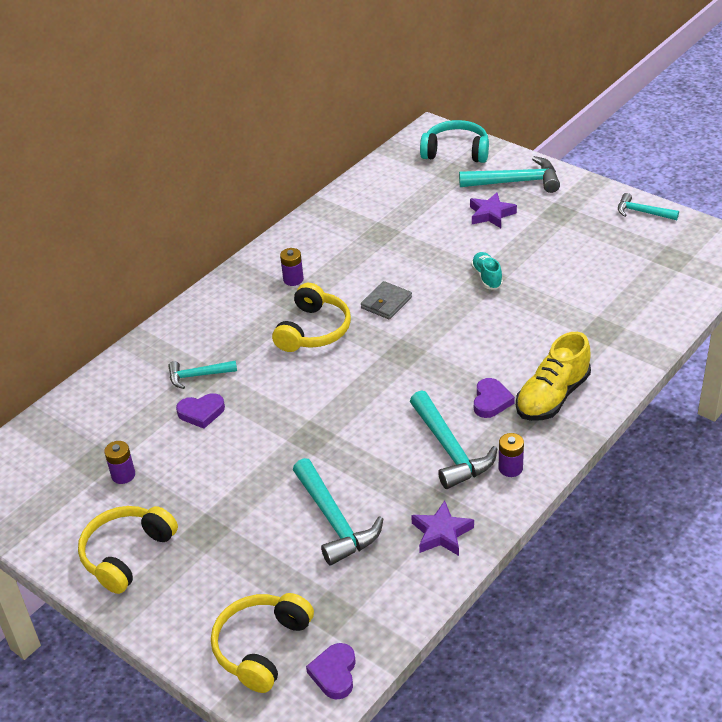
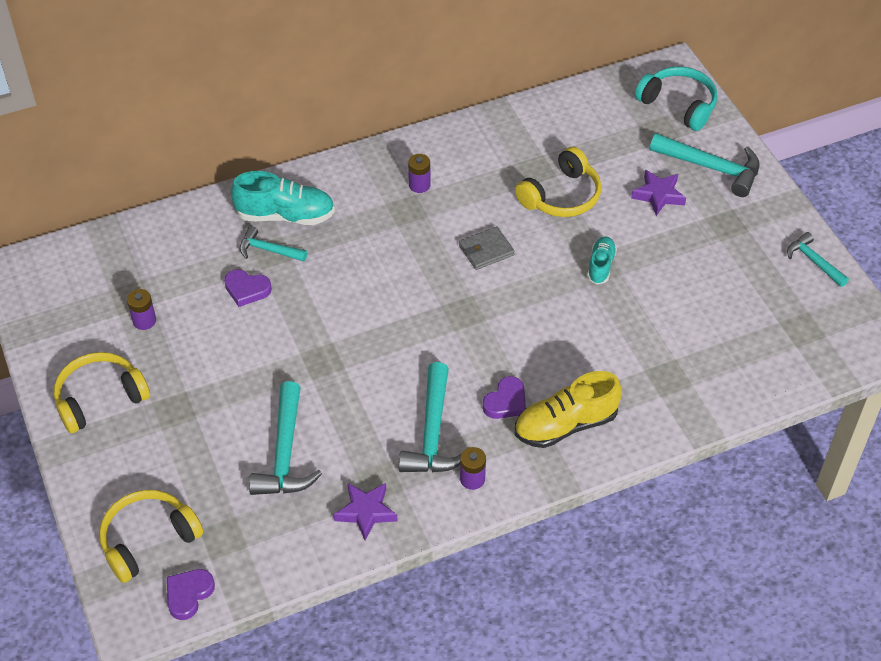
camera: 25 degrees right, 10 degrees up
(193, 345) = (285, 215): none -> turquoise shoe
(314, 330) = (400, 250): yellow headphones -> yellow headphones (561, 196)

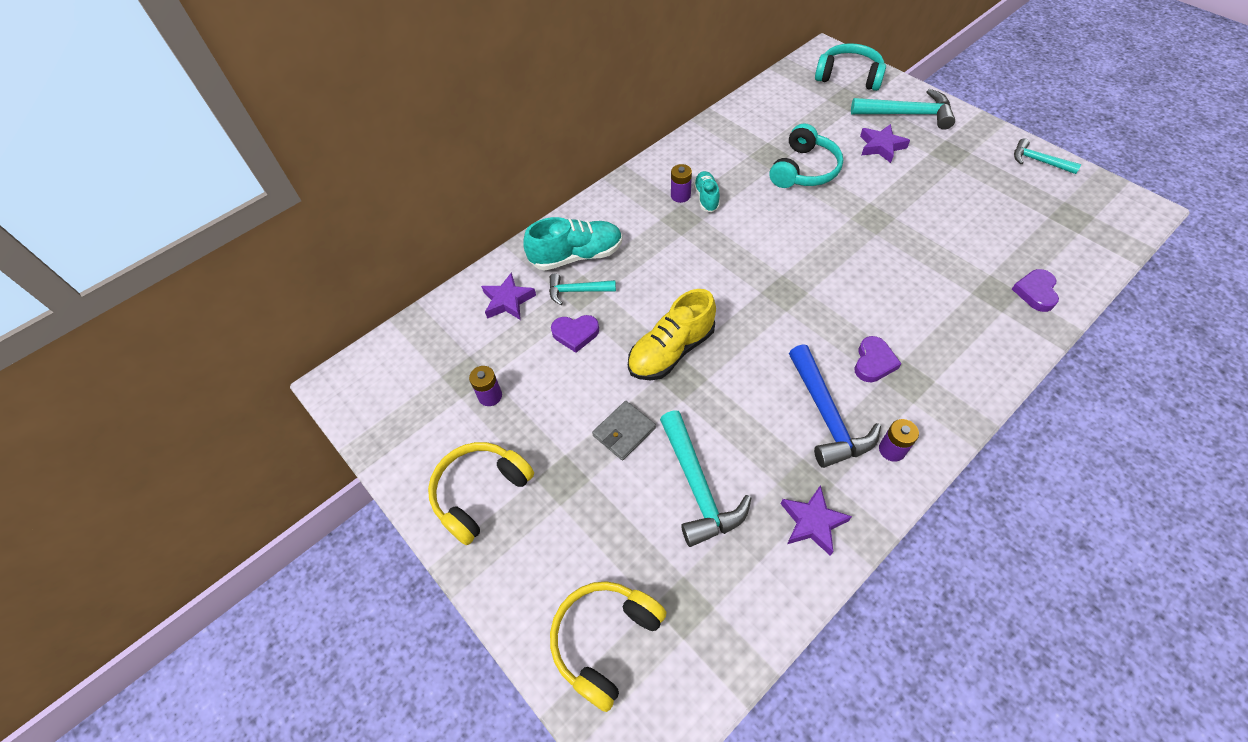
camera: 15 degrees left, 5 degrees up
(188, 594) = (681, 693): purple heart -> purple heart (1035, 292)
(200, 239) = (508, 301): none -> purple star
(433, 433) = (826, 415): turquoise hammer -> blue hammer
(486, 250) = (770, 232): grey wallet -> grey wallet (624, 432)
(561, 196) = (804, 170): yellow headphones -> turquoise headphones
(565, 425) = (940, 366): yellow shoe -> yellow shoe (671, 350)
(600, 266) = (874, 216): turquoise shoe -> turquoise shoe (706, 197)

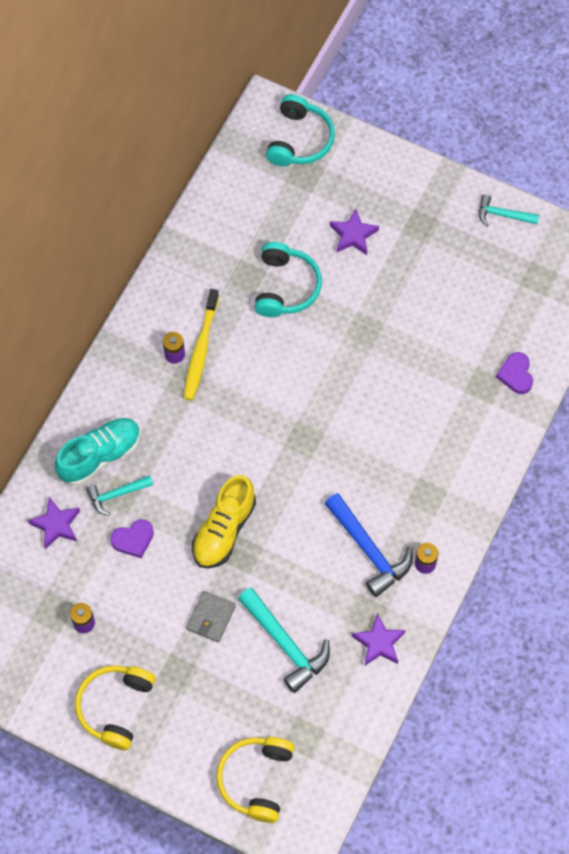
camera: 25 degrees left, 10 degrees up
(706, 197) = (201, 350): turquoise shoe -> yellow toothbrush
(849, 76) = (300, 140): turquoise headphones -> turquoise headphones turned 105 degrees clockwise
(873, 362) = (395, 488): purple heart -> none
(907, 114) = (370, 182): turquoise hammer -> none

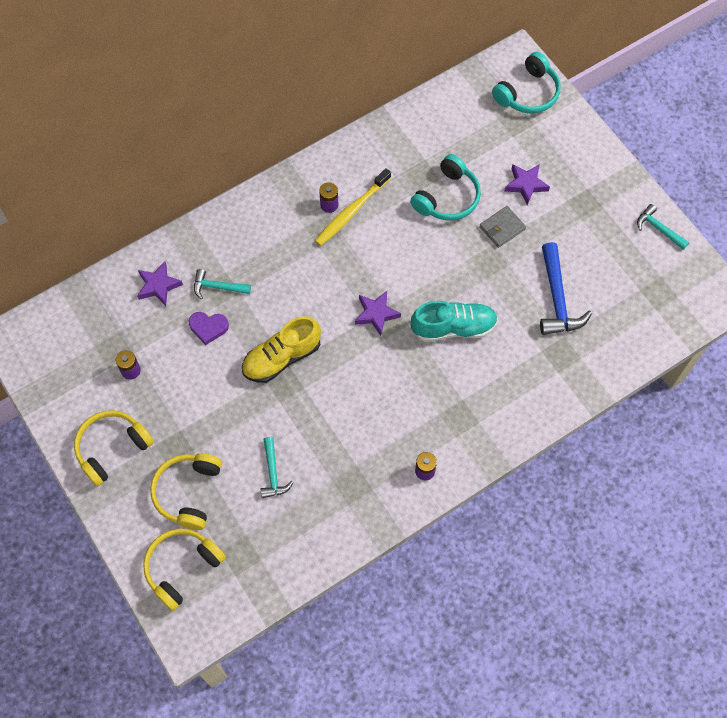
camera: 30 degrees right, 0 degrees up
(100, 456) = (224, 251): turquoise shoe -> turquoise shoe (453, 328)
(211, 617) = (228, 420): grey wallet -> grey wallet (502, 228)
(216, 707) = (188, 492): none -> yellow headphones
(285, 644) = (273, 473): turquoise hammer -> turquoise hammer, size x0.59
(369, 550) = (386, 435): blue hammer -> blue hammer (557, 298)
(379, 643) = (348, 514): purple star -> purple star (376, 314)
(516, 375) = (593, 360): purple heart -> none

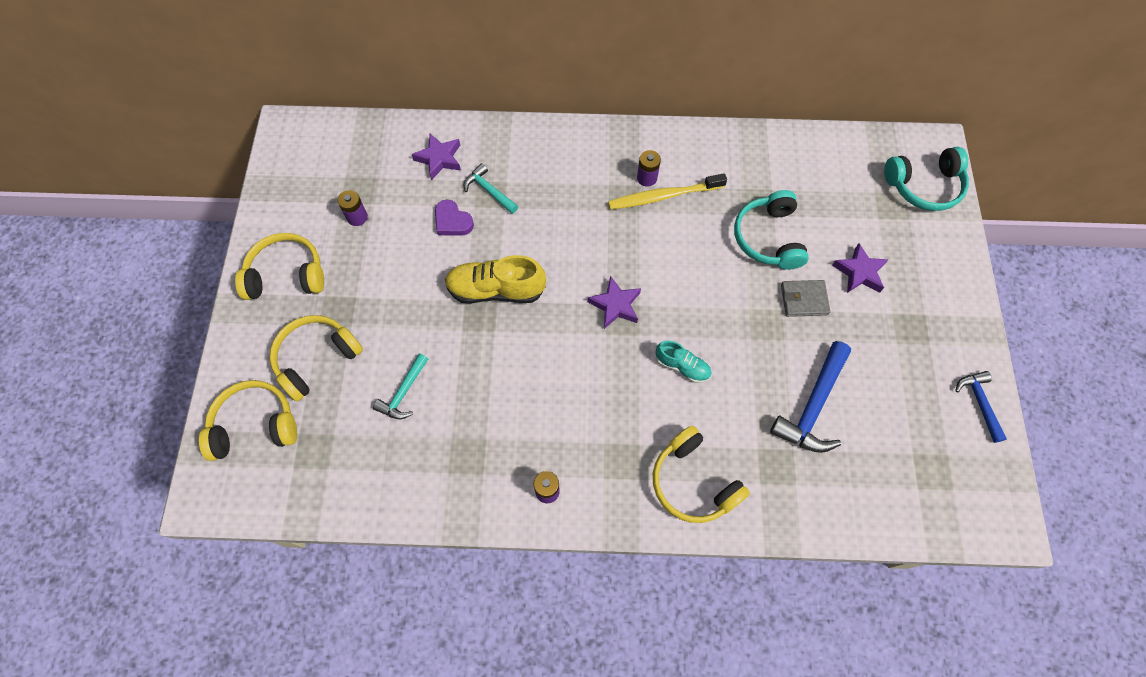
camera: 35 degrees right, 0 degrees up
(447, 198) = (768, 238): turquoise headphones -> turquoise headphones turned 105 degrees clockwise
(453, 328) = (682, 366): turquoise shoe -> turquoise shoe, size x0.58
(515, 400) = (693, 482): none -> yellow headphones
(659, 229) = (979, 403): turquoise hammer -> blue hammer

